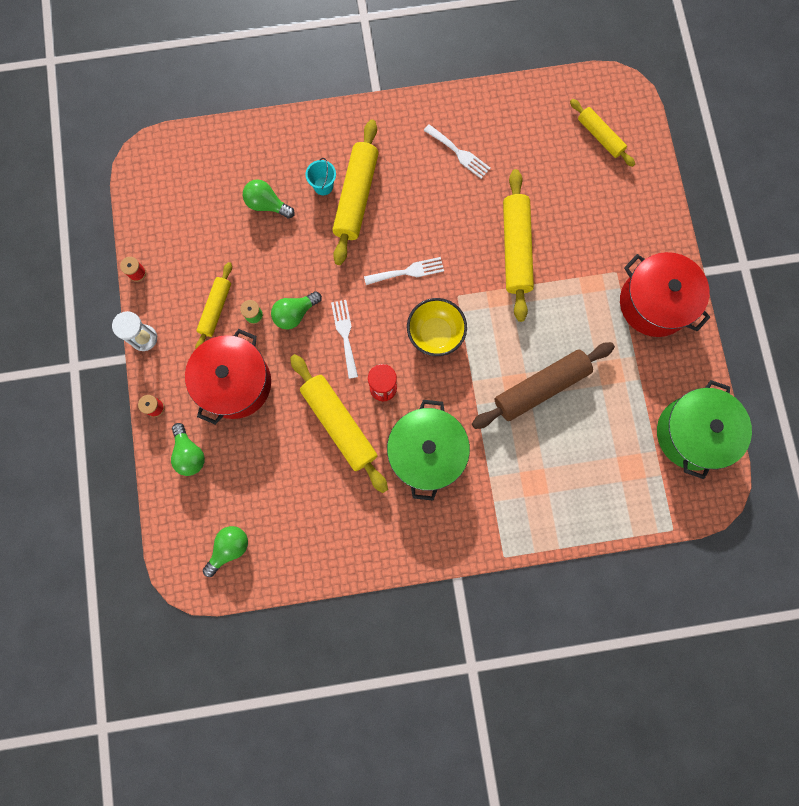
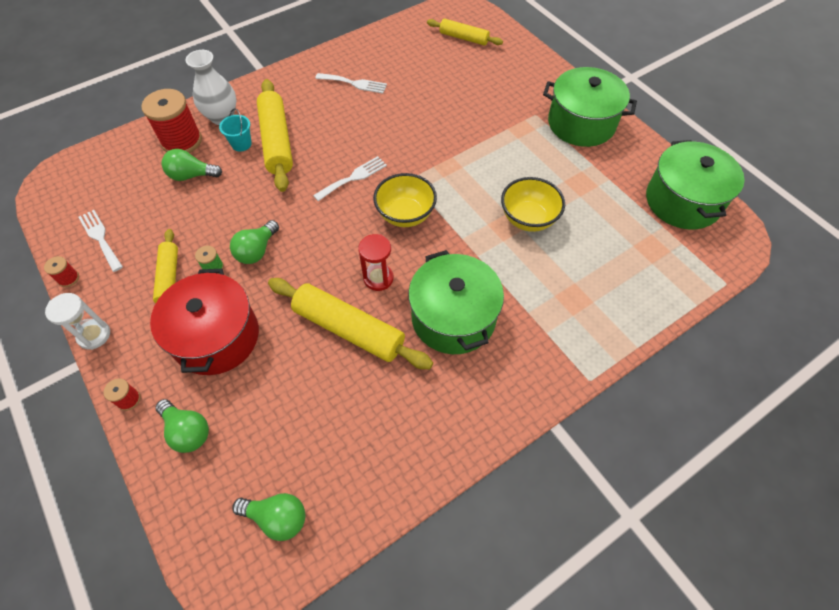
camera: 25 degrees left, 20 degrees down
(229, 548) = (277, 517): green light bulb -> green light bulb turned 90 degrees clockwise
(271, 158) = (182, 141): none -> red spool
(317, 143) = (222, 117): none -> white vase
(345, 335) = (317, 249): white fork -> white fork (100, 238)
(516, 249) = (441, 128): yellow rolling pin -> none
(540, 387) = (528, 219): brown rolling pin -> yellow bowl
(654, 303) = (581, 123): red pot -> green pot

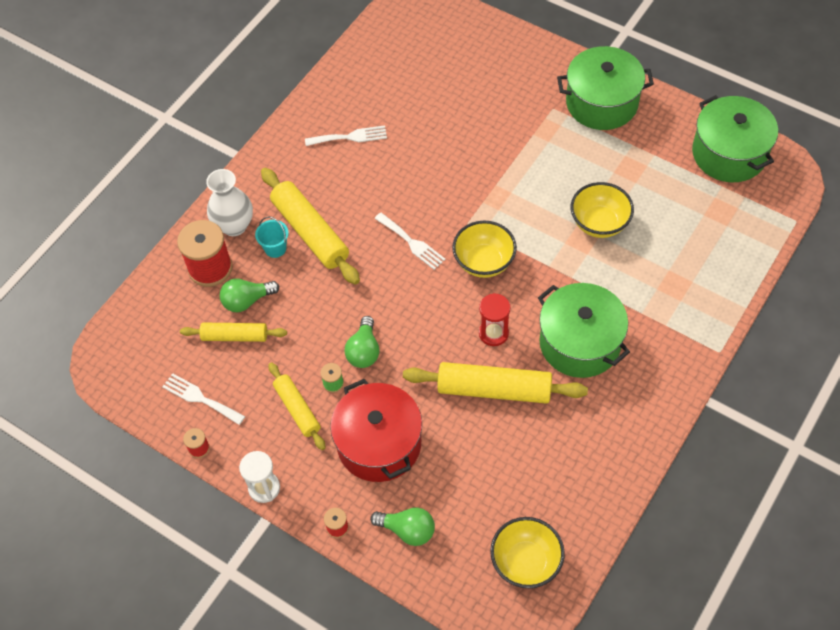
camera: 20 degrees left, 0 degrees up
(277, 517) = (526, 562): green light bulb -> yellow bowl
(353, 178) = (411, 243): white fork -> white fork turned 105 degrees clockwise
(463, 38) = (434, 41): yellow rolling pin -> yellow rolling pin (234, 336)

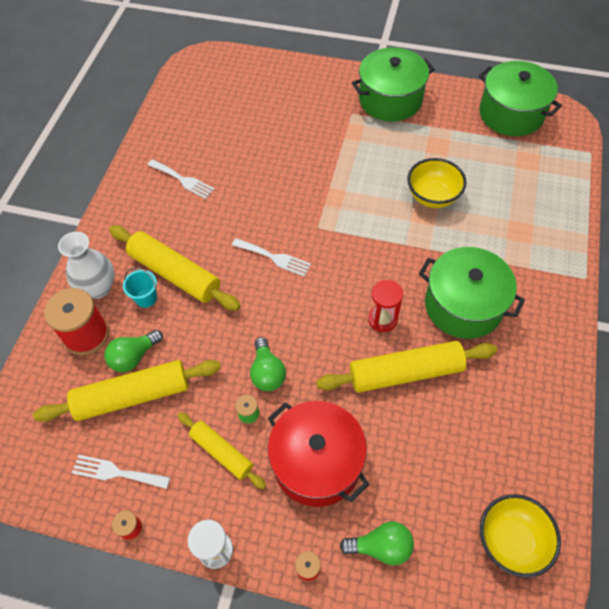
camera: 20 degrees left, 0 degrees up
(234, 336) = (132, 396): yellow rolling pin -> yellow rolling pin, size x1.66
(350, 137) = (183, 180): white fork -> white fork turned 60 degrees clockwise
(484, 262) = (347, 257): yellow bowl -> none

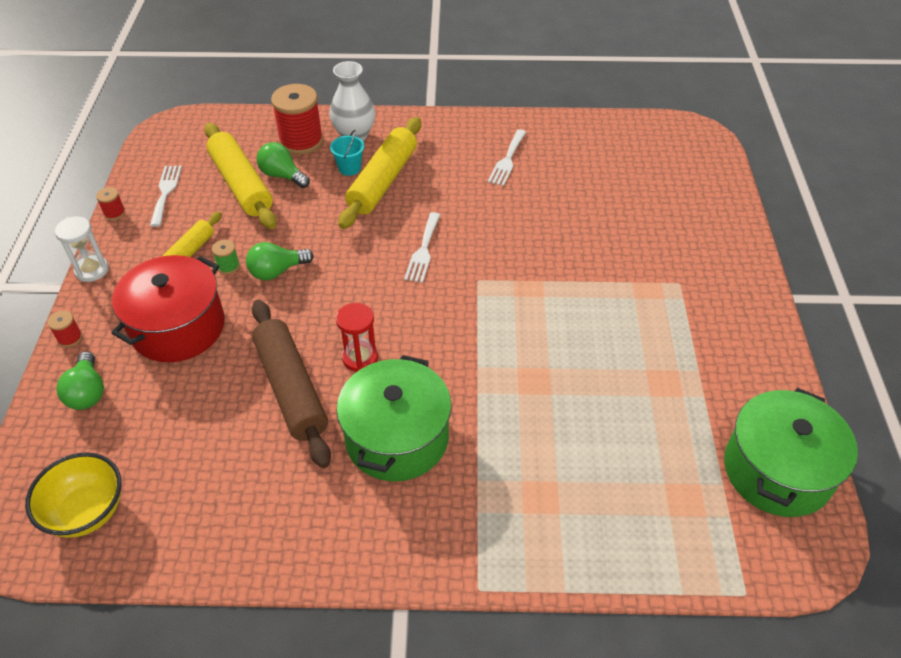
camera: 75 degrees right, 10 degrees down
(390, 100) = (727, 319): green pot -> none
(405, 372) = (291, 388): yellow rolling pin -> brown rolling pin
(432, 196) = (567, 386): yellow bowl -> none

